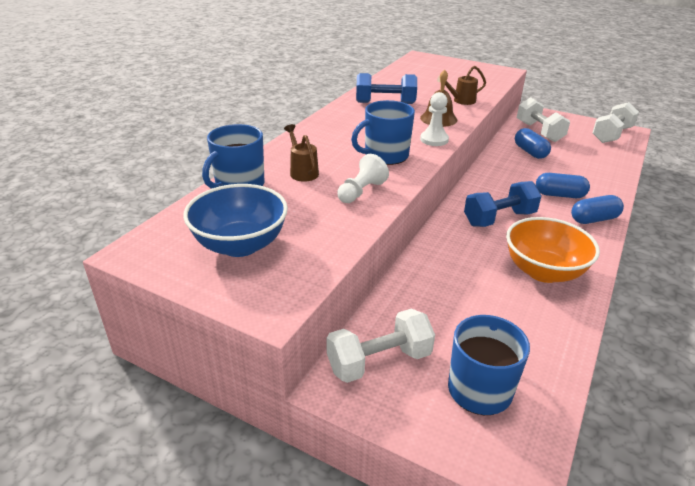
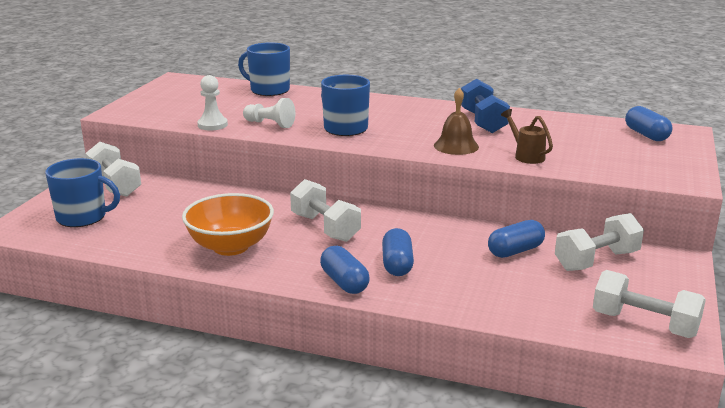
camera: 80 degrees right, 10 degrees down
(240, 245) = (185, 99): blue bowl -> none
(302, 171) = (299, 104): brown watering can -> none
(425, 65) = (646, 135): none -> blue capsule
(434, 140) = (395, 145): white pawn -> white pawn (212, 125)
(499, 219) = (325, 228): blue dumbbell -> white dumbbell

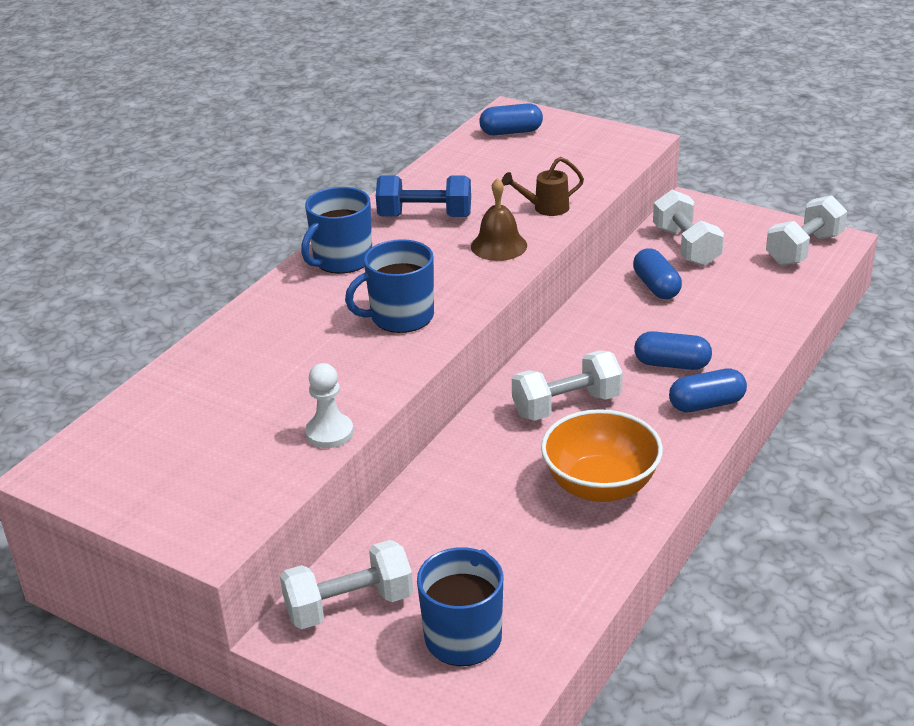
camera: 75 degrees left, 10 degrees up
(269, 90) = (188, 371): blue mug -> blue mug (342, 260)
(270, 124) = (352, 378): white pawn -> none

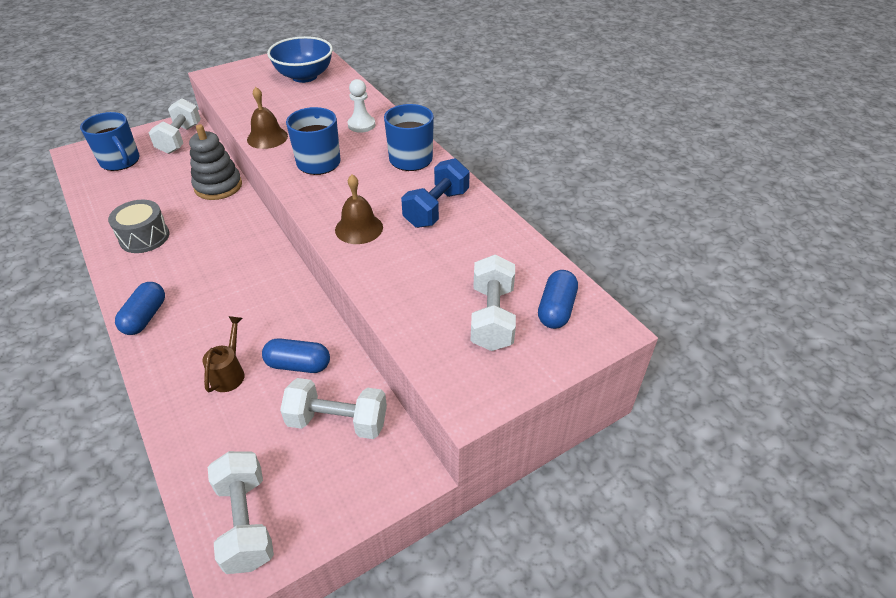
camera: 115 degrees right, 10 degrees up
(162, 433) = (304, 76): none -> blue bowl
(329, 433) = (244, 115): white pawn -> white pawn (361, 125)
(375, 382) = (267, 137): none -> brown bell
(444, 483) = (218, 186): none -> grey stacking toy
(545, 208) = (390, 273): brown watering can -> brown watering can (230, 372)
(566, 405) = (222, 253): white dumbbell -> white dumbbell (492, 317)
(600, 486) = (144, 237): orange bowl -> grey drum
(672, 364) = (201, 322): blue capsule -> none

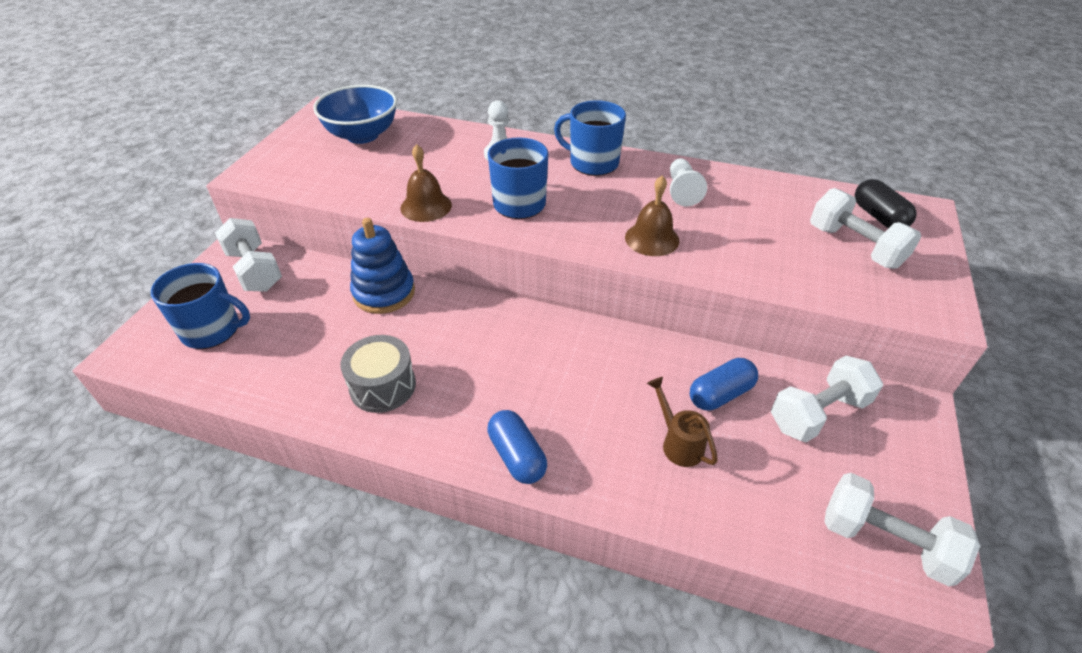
camera: 40 degrees left, 0 degrees up
(218, 186) = (384, 293): grey stacking toy -> blue stacking toy
(436, 208) = (682, 191): blue dumbbell -> white pawn
(556, 309) = (878, 217): blue capsule -> black capsule

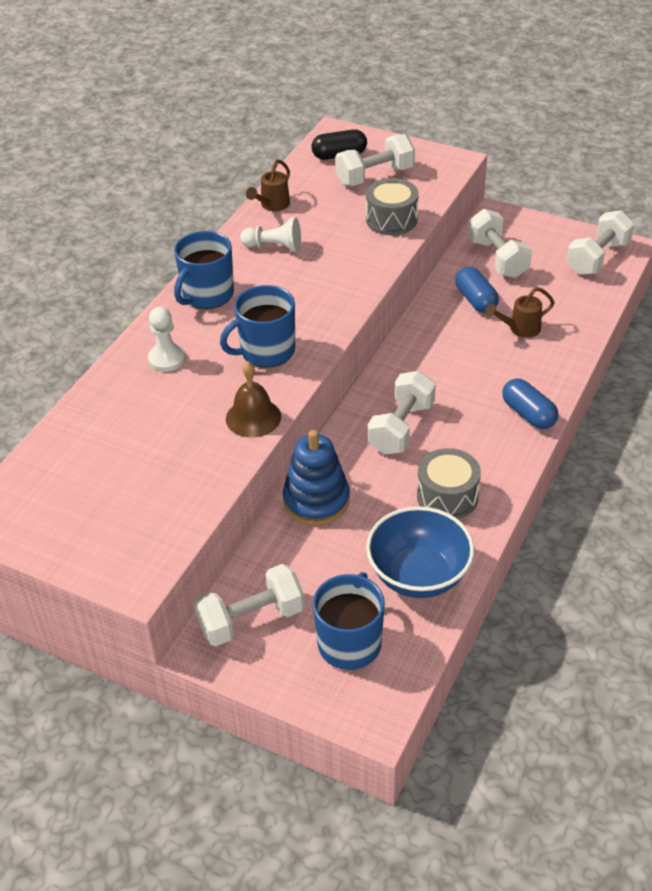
camera: 80 degrees left, 0 degrees up
(362, 135) = (76, 476): blue bowl -> blue bowl (418, 575)
(484, 343) = (401, 428): none -> white dumbbell
(517, 456) = (528, 414): blue capsule -> blue capsule turned 75 degrees clockwise
(652, 239) = (342, 275): brown bell -> none
(751, 182) = (272, 206): none -> brown watering can
(773, 266) = (391, 220): none -> grey drum

